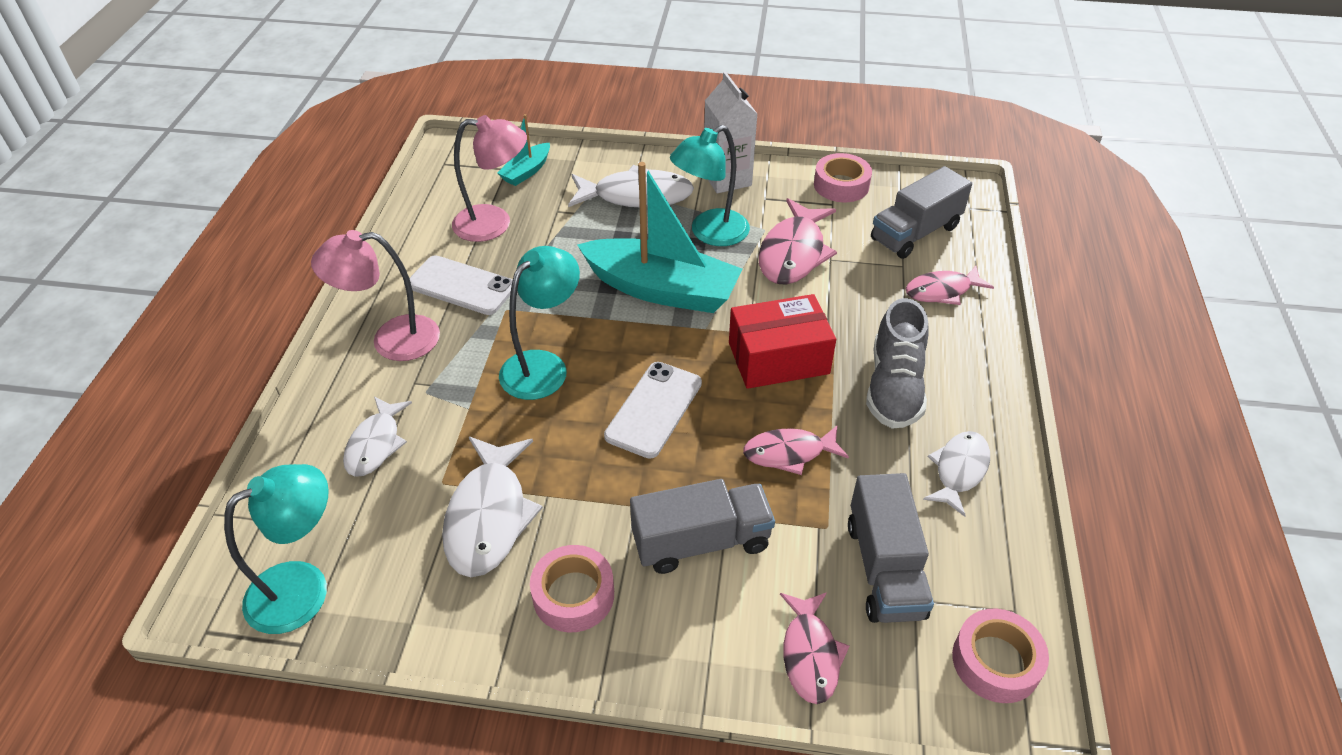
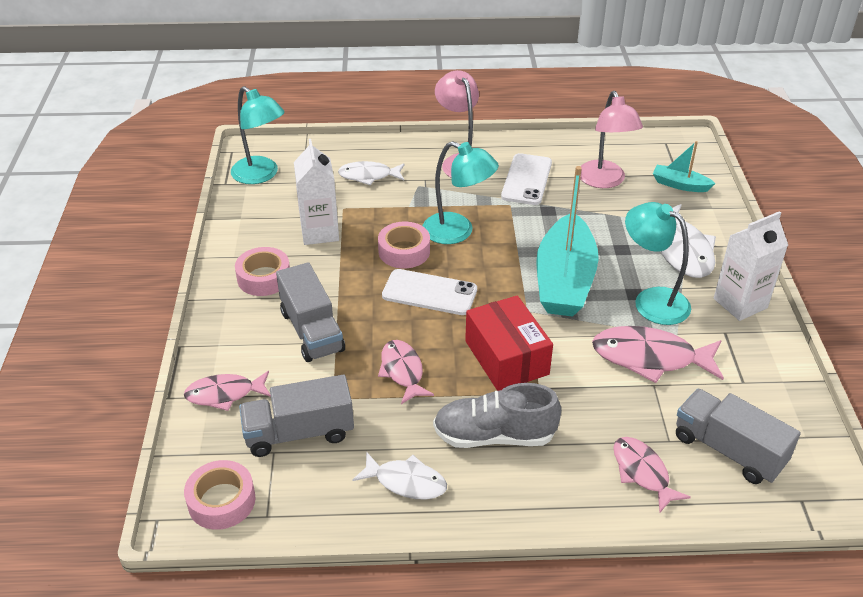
camera: 80 degrees right, 5 degrees down
(489, 516) = (319, 232): white fish -> white carton
(841, 185) = (779, 387): pink tape -> pink tape (404, 251)

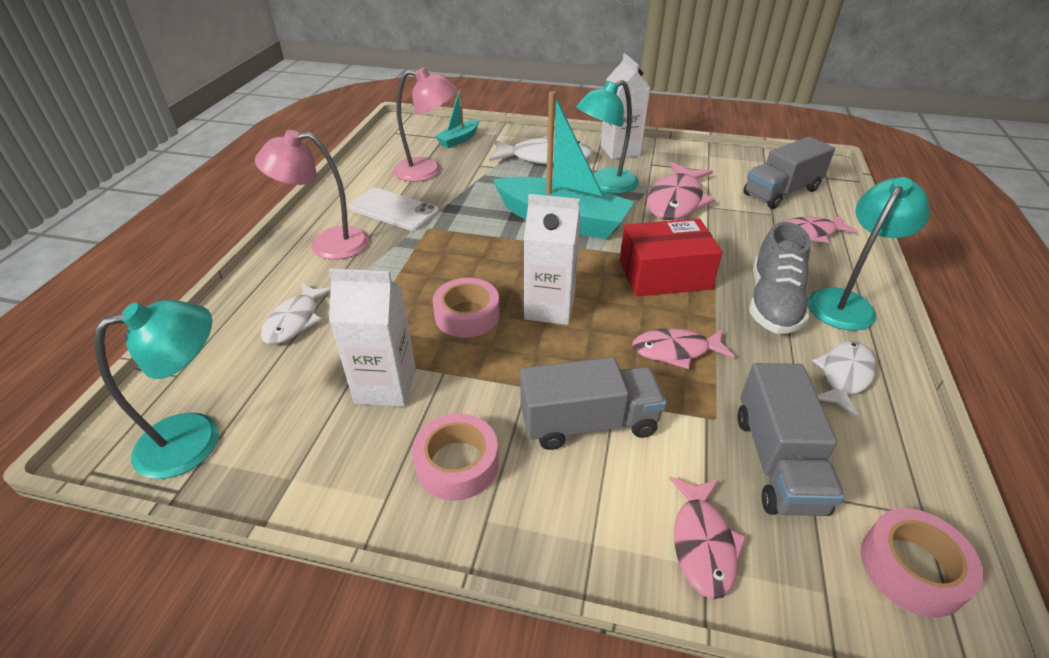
camera: 75 degrees left, 0 degrees up
(429, 293) = (549, 308): white phone -> white carton
(457, 232) = (454, 269): turquoise lamp -> turquoise lamp (846, 302)

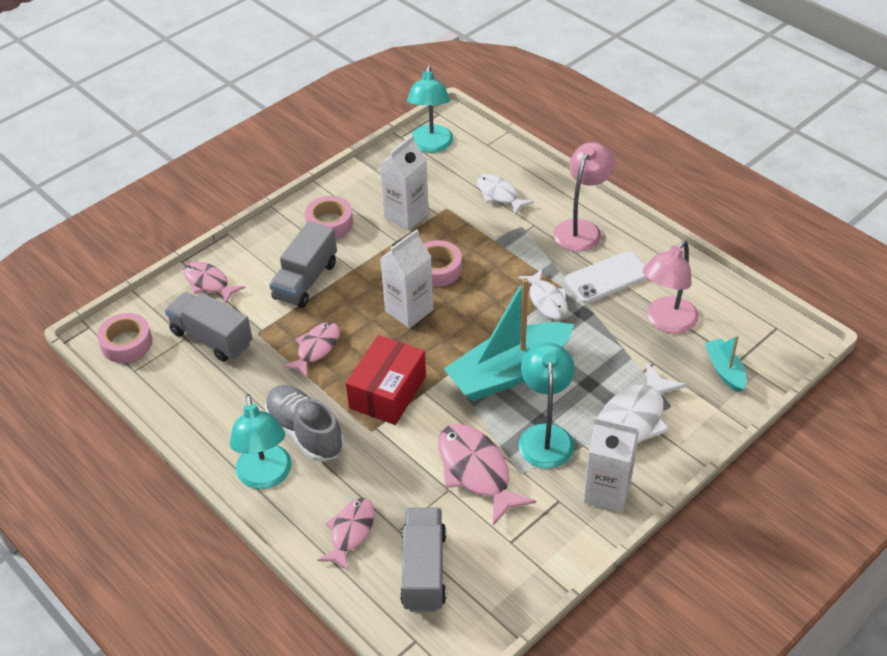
camera: 125 degrees right, 5 degrees up
(844, 376) = (221, 415): white fish -> white fish (546, 300)

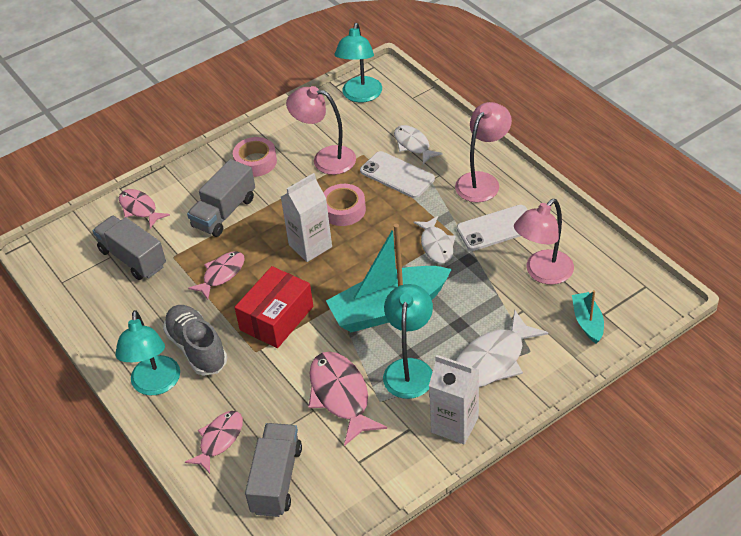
camera: 10 degrees right, 0 degrees up
(126, 343) = (59, 257): pink tape -> none
(406, 215) = (325, 159): white carton -> pink lamp
(488, 228) = (397, 175): none -> white phone

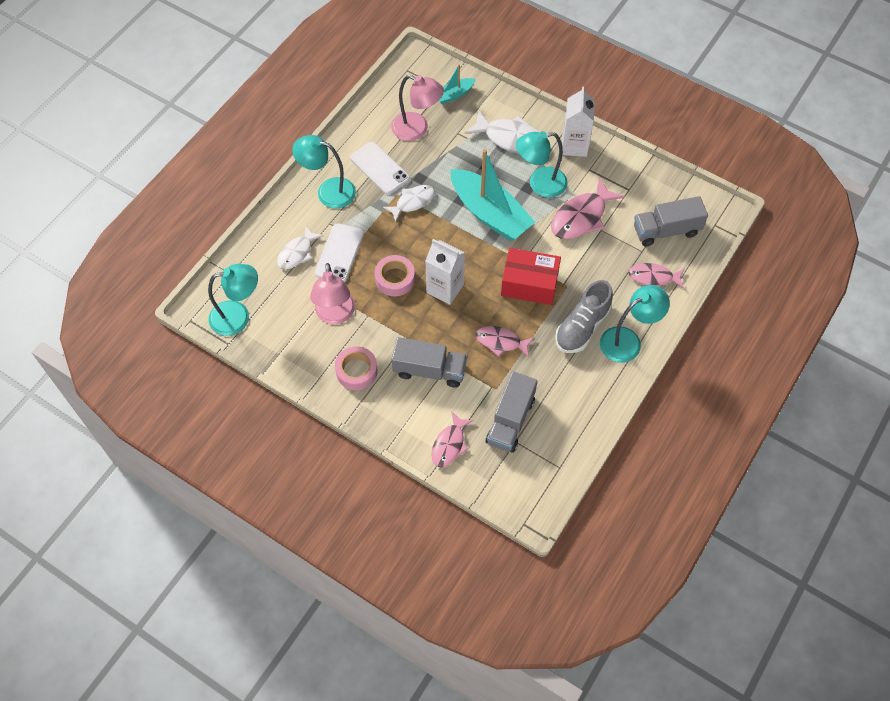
camera: 115 degrees left, 15 degrees up
(482, 181) = (328, 191): pink lamp -> turquoise lamp

